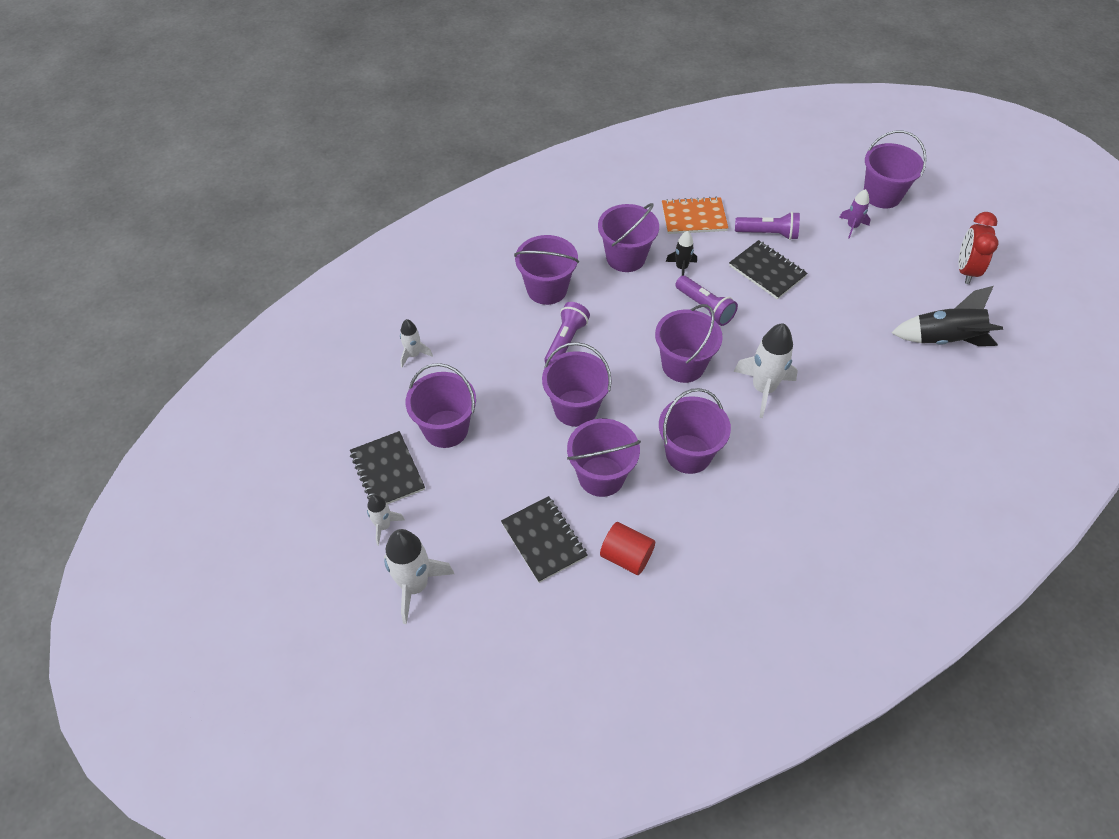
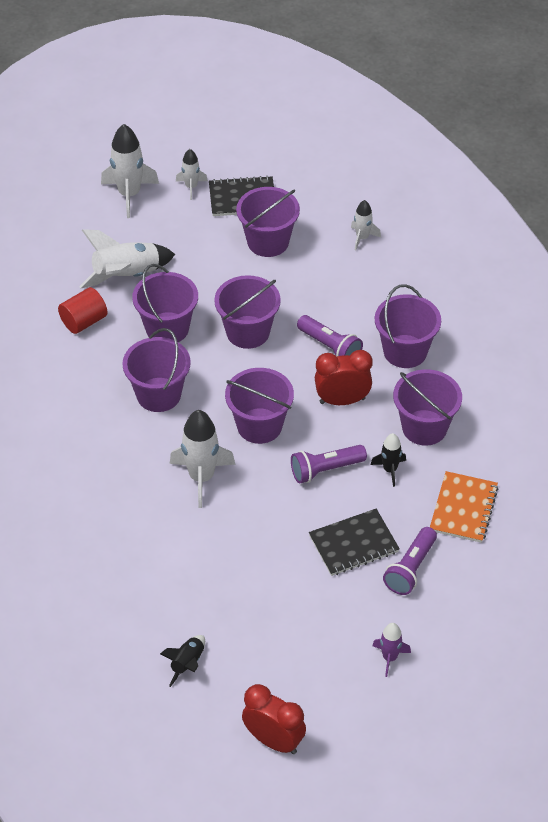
camera: 110 degrees right, 5 degrees down
(543, 540) = (127, 276): black notebook -> white rocket
(624, 316) = (342, 400): none -> red clock
(882, 195) = (431, 716): purple bucket -> none
(944, 339) = (187, 664): black rocket -> black rocket, size x0.55

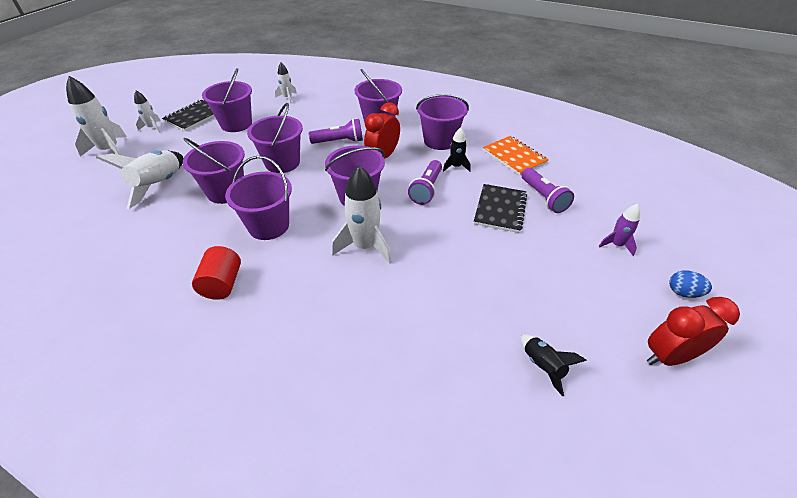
camera: 50 degrees left, 5 degrees down
(84, 321) = (154, 225): red cylinder -> red cylinder (222, 284)
(366, 730) = (683, 293): none -> blue egg

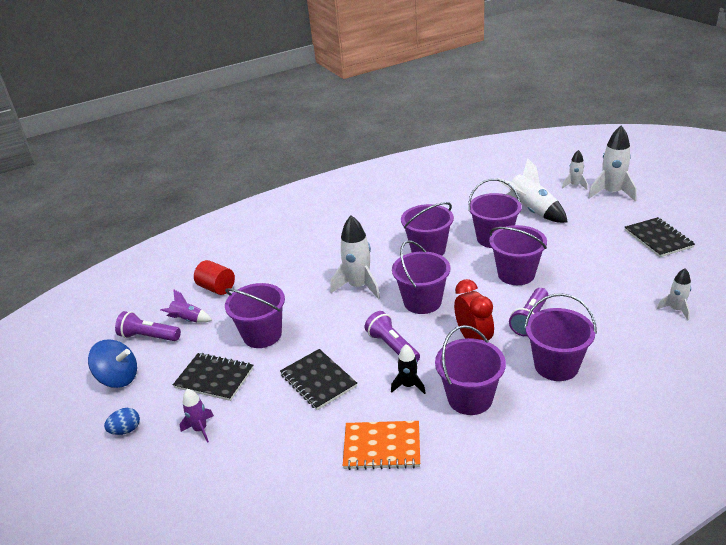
camera: 130 degrees right, 10 degrees down
(152, 128) = (646, 214): white rocket -> white rocket (574, 185)
(222, 284) = (387, 224): red cylinder -> red cylinder (217, 288)
(236, 124) = (622, 261): purple bucket -> purple bucket (262, 335)
(542, 366) = (188, 320): black rocket -> purple rocket
(543, 197) = (300, 423): purple flashlight -> purple flashlight (149, 337)
(572, 274) = (214, 378): none -> black notebook
(669, 356) = (118, 378): red clock -> blue spinning top

